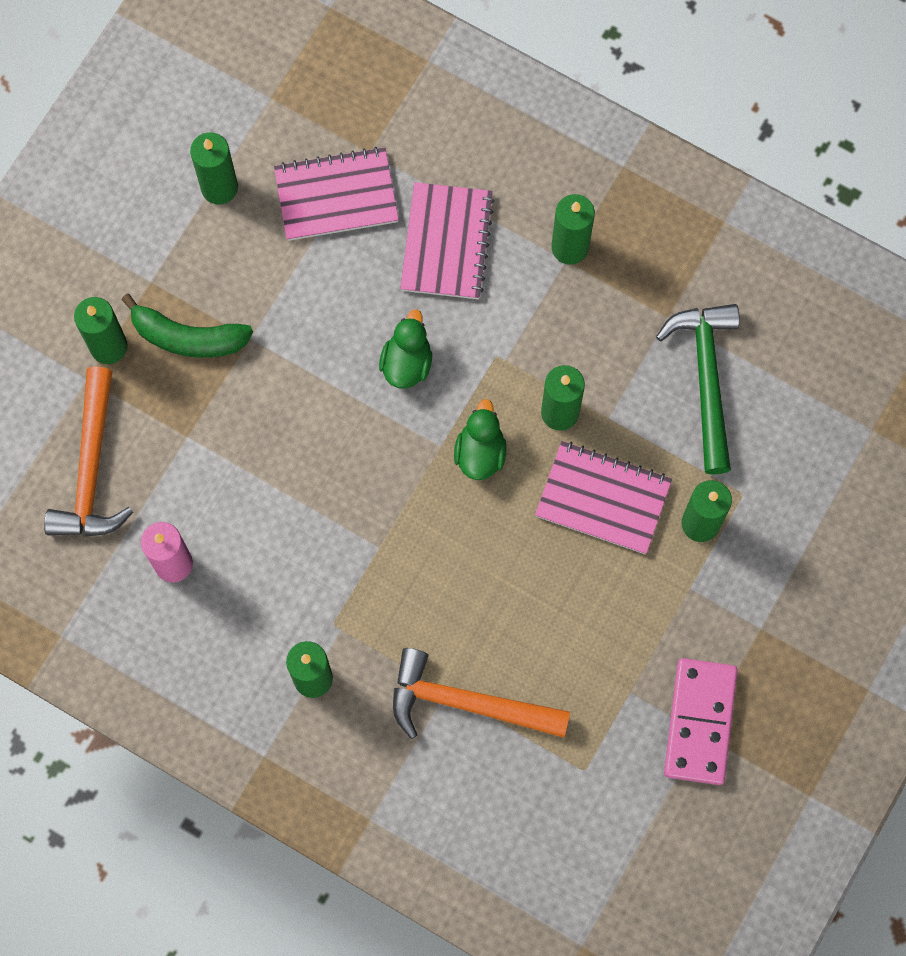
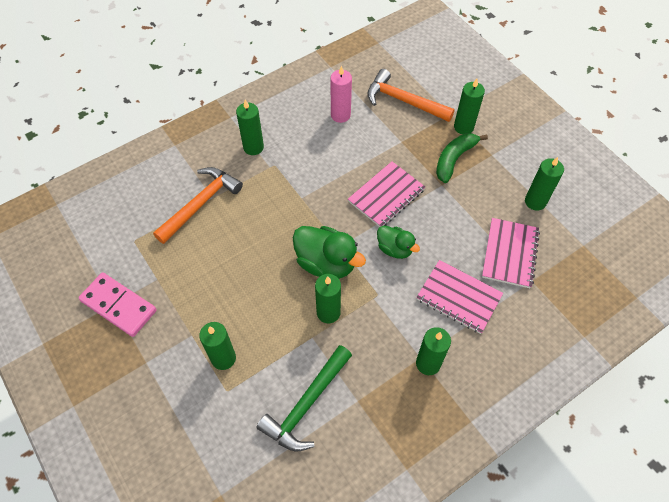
camera: 115 degrees right, 15 degrees down
(480, 452) = (326, 263): green duck -> green duck, size x1.64
(603, 499) = (267, 313): pink notebook -> pink notebook (386, 195)
(706, 380) = (307, 404): green hammer -> green hammer turned 105 degrees clockwise

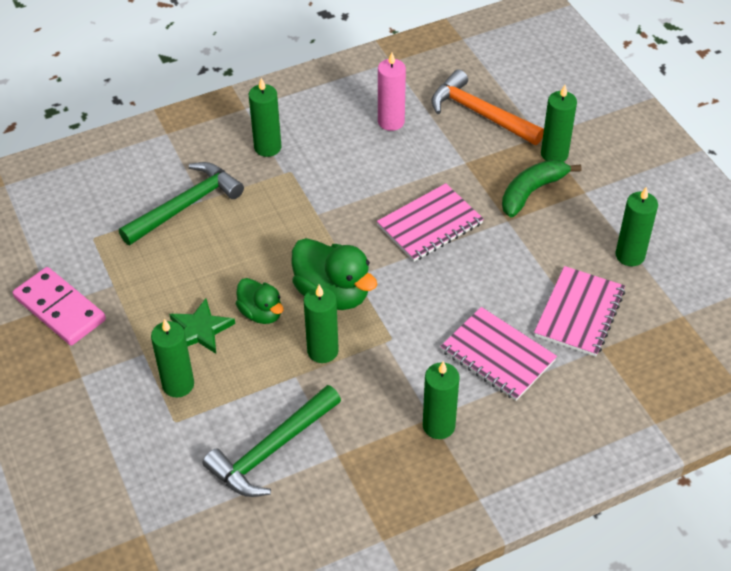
camera: 10 degrees right, 10 degrees down
(200, 204) = (185, 206): orange hammer -> green hammer
(232, 308) = (200, 330): none -> green star
(395, 249) = (426, 288): green duck -> green duck (261, 313)

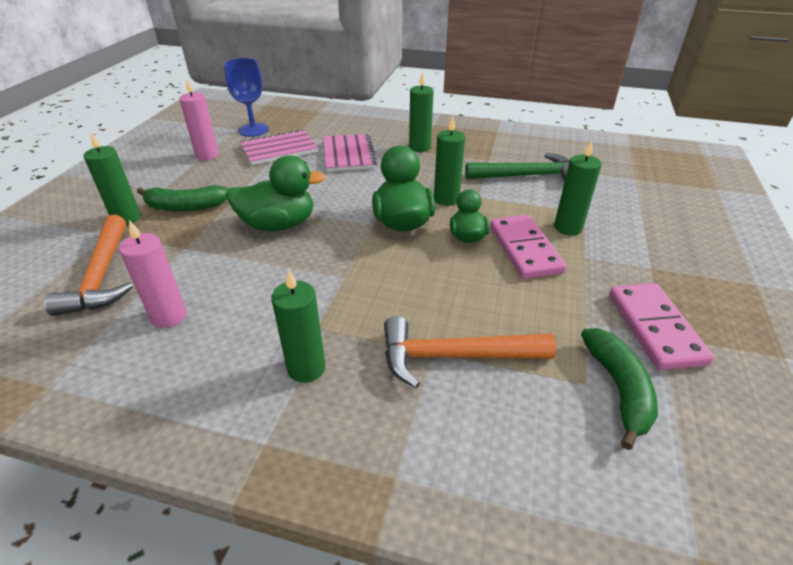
camera: 140 degrees left, 10 degrees down
(70, 245) = (618, 389): none -> green banana
(185, 206) = (455, 356): green hammer -> orange hammer
(200, 330) = (525, 249): green star -> pink domino
(430, 224) = (278, 225): pink notebook -> green duck
(630, 255) = (207, 155): green candle -> pink candle
(661, 326) = (253, 130): none -> blue goblet

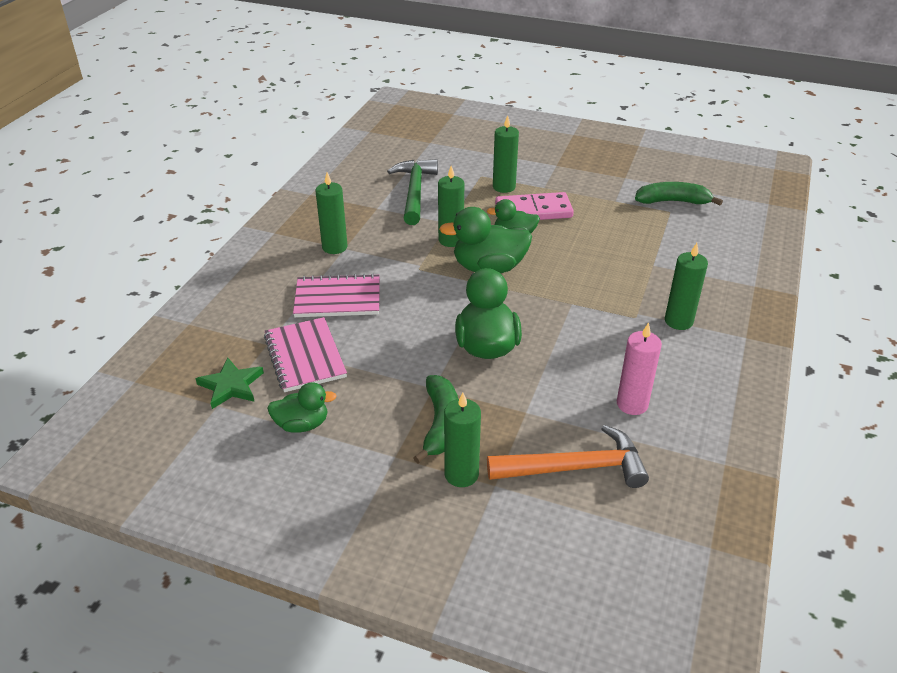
camera: 85 degrees left, 0 degrees up
(207, 155) = (302, 424): pink candle -> green duck
(253, 130) = (231, 386): blue goblet -> green star
(455, 356) = (656, 255): orange hammer -> none
(655, 328) = (619, 178): pink domino -> none

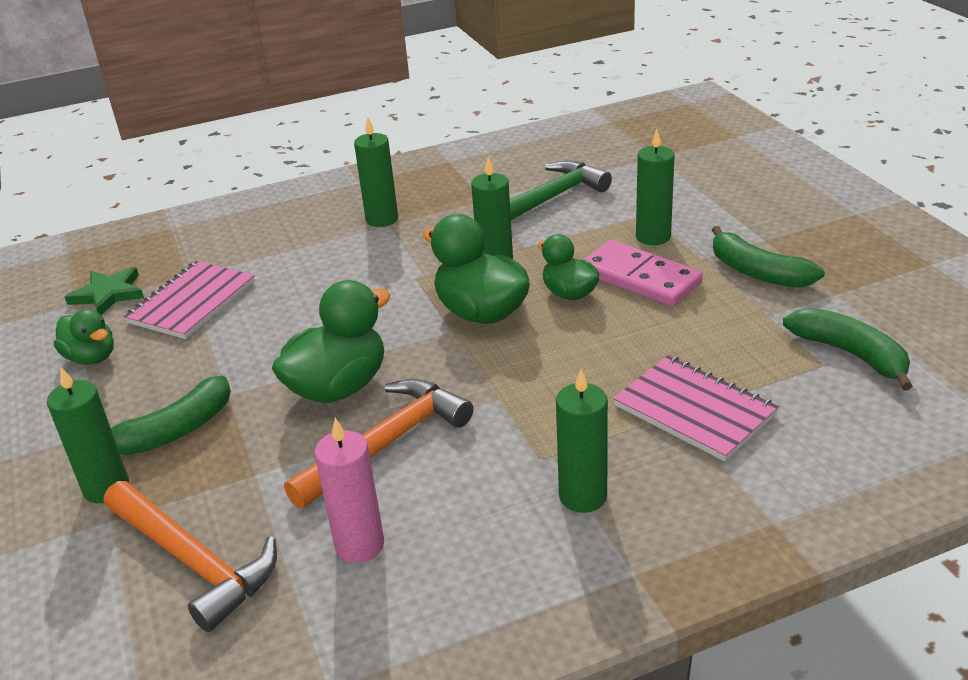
camera: 50 degrees right, 5 degrees down
(338, 298) = (302, 267): pink notebook -> pink notebook (694, 410)
(560, 356) = (386, 444): none -> orange hammer
(579, 182) = (757, 272): none -> green banana

